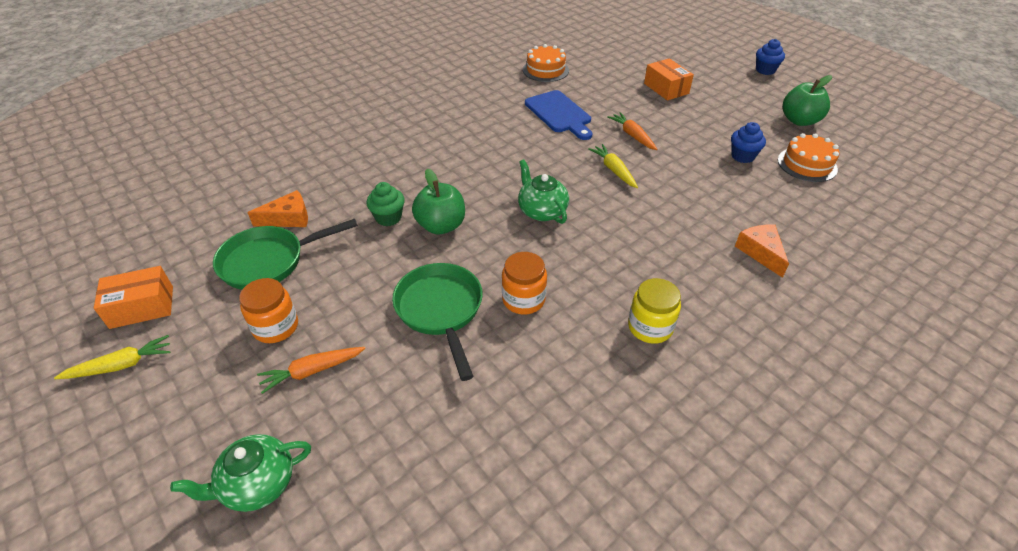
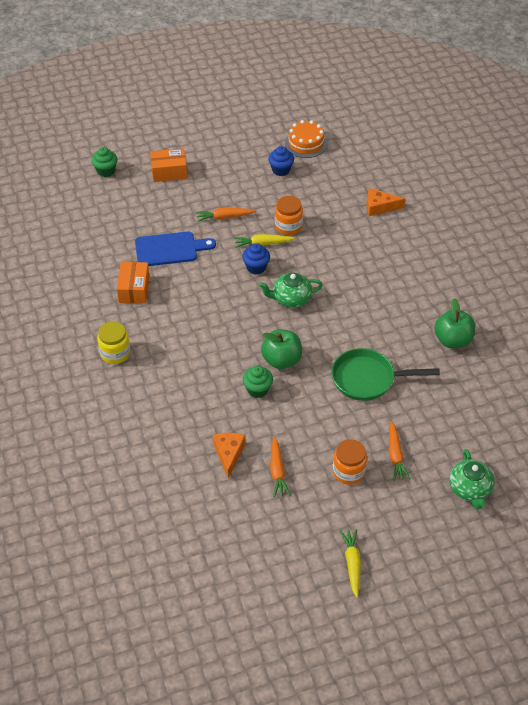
camera: 70 degrees left, 5 degrees up
(142, 307) = (296, 554): orange box -> orange box (134, 289)
(269, 261) = (277, 471): green pan -> orange carrot
(523, 299) = (374, 334): orange jar -> orange jar (288, 226)
(545, 70) = (92, 235): orange cake -> none
(634, 57) = (106, 171): none -> green cupcake
(650, 327) = (420, 282): yellow jar -> yellow jar (115, 353)
(765, 70) = (176, 104): blue cupcake -> blue cupcake (256, 267)
(799, 121) = (254, 121): green apple -> green apple (452, 340)

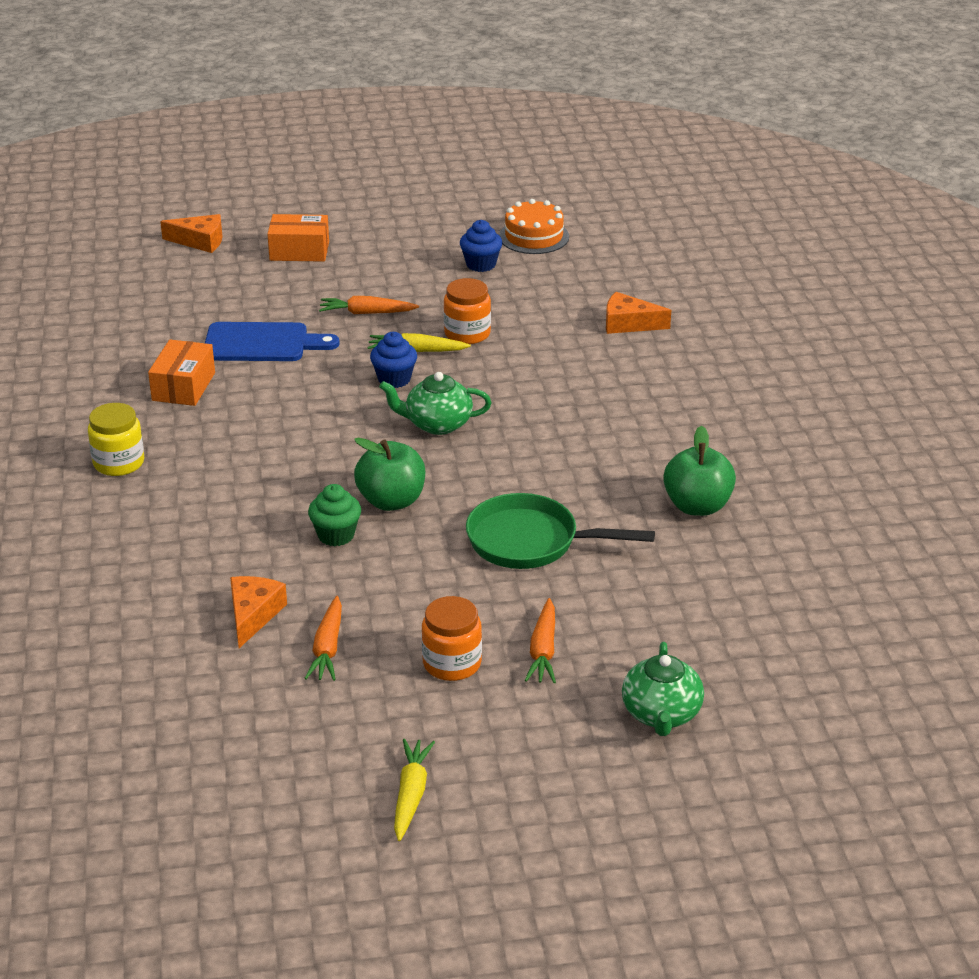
camera: 10 degrees right, 15 degrees down
(106, 171) = (200, 241): green cupcake -> orange cheese

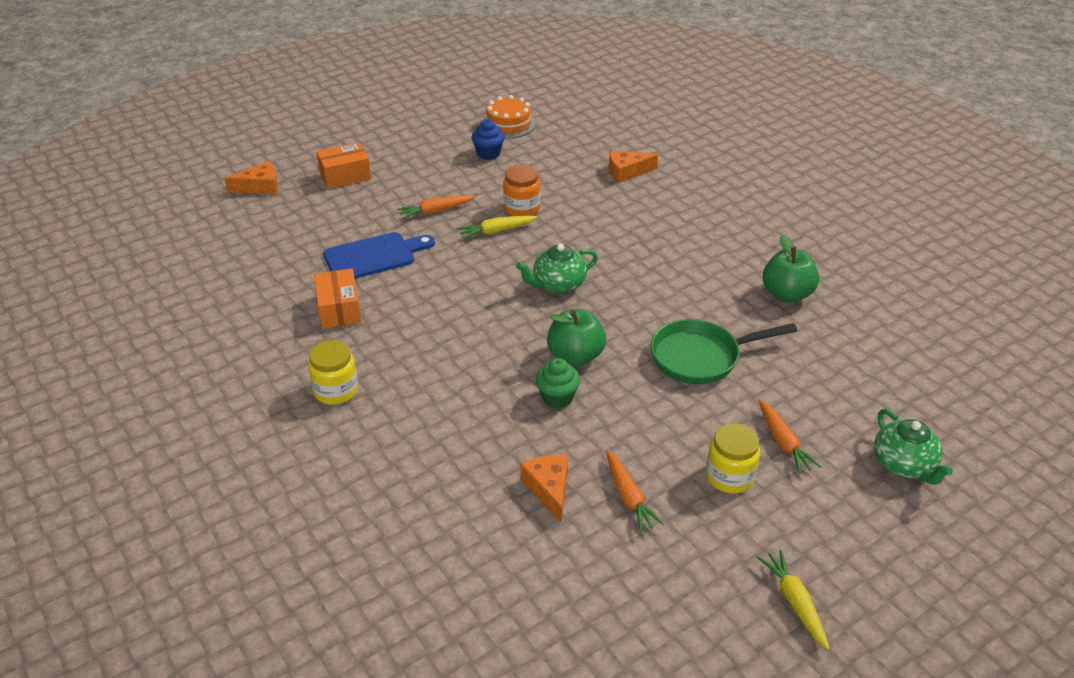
camera: 25 degrees left, 5 degrees up
(394, 379) = (498, 258): blue cupcake -> none
(452, 663) = (729, 476): orange jar -> yellow jar

